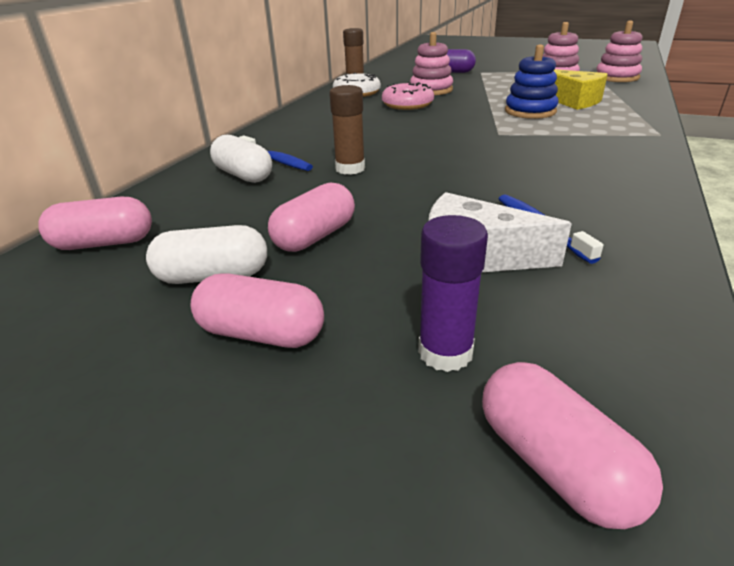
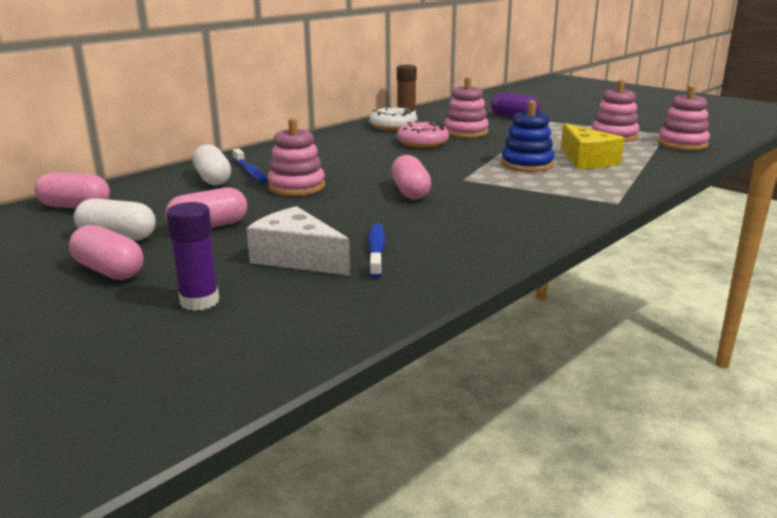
camera: 20 degrees right, 10 degrees down
(350, 169) = (296, 187): brown glue stick -> pink stacking toy
(554, 464) = (184, 357): pink capsule -> pink capsule (410, 192)

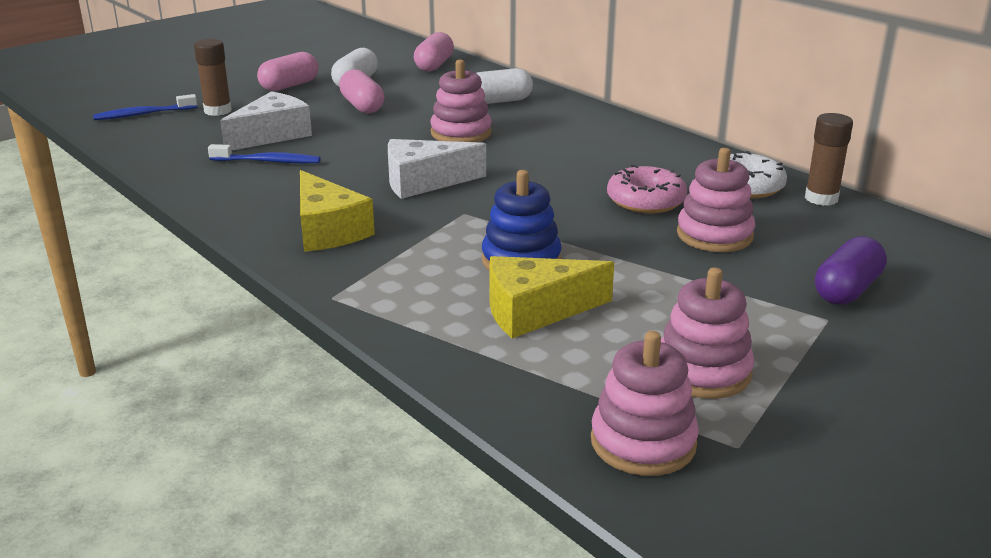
camera: 95 degrees right, 5 degrees up
(199, 301) = (218, 111): purple glue stick -> brown glue stick
(250, 172) = (520, 114): blue toothbrush -> blue toothbrush (143, 114)
(410, 192) = (424, 182): pink capsule -> white cheese
(517, 213) = (328, 230): none -> yellow cheese

